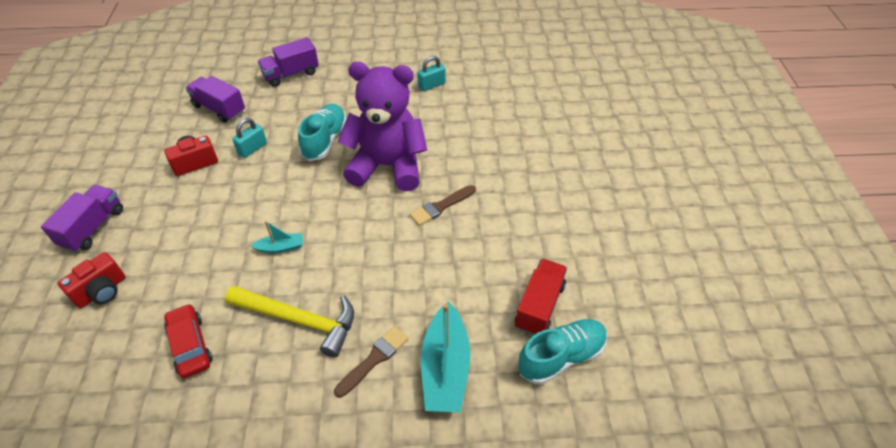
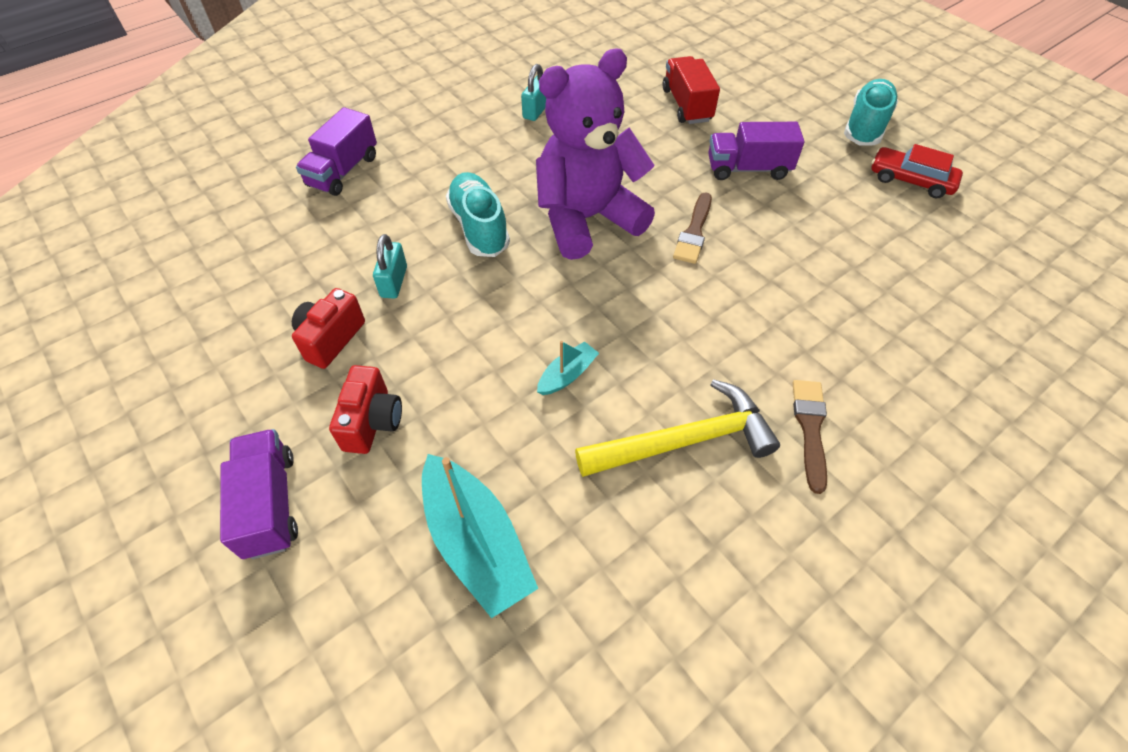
camera: 35 degrees left, 5 degrees up
(102, 291) = (385, 575): red camera -> red camera (372, 422)
(190, 345) = (589, 556): red car -> red car (910, 180)
(219, 109) = (288, 257): purple truck -> purple truck (748, 169)
(445, 368) = (885, 390): turquoise boat -> turquoise boat (476, 542)
(539, 306) = (896, 276): red truck -> red truck (686, 105)
(561, 357) = (967, 312): turquoise shoe -> turquoise shoe (865, 126)

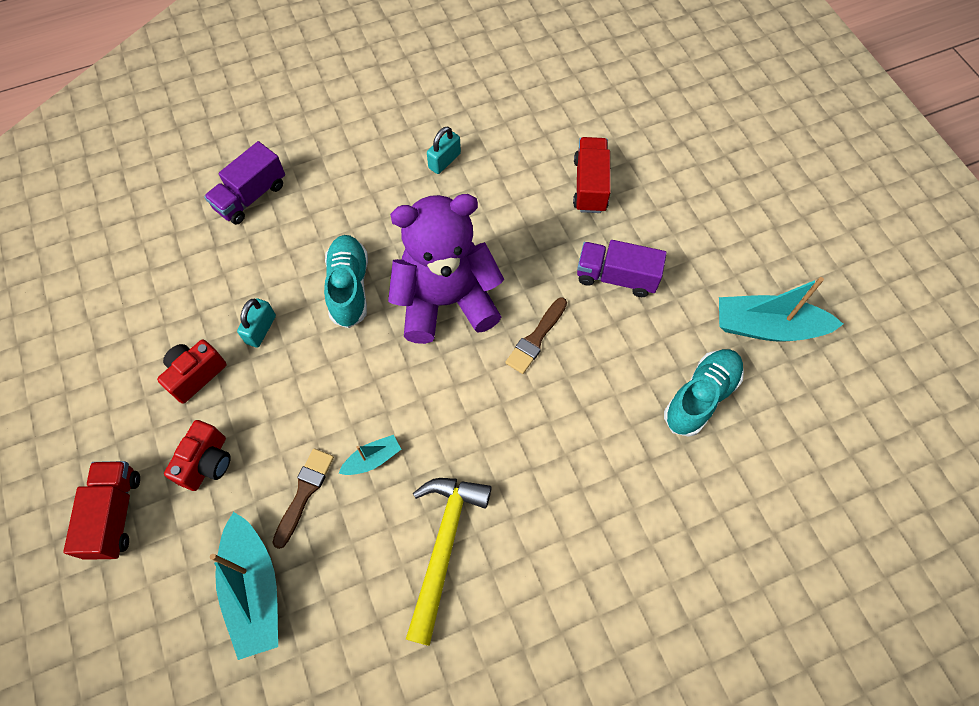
camera: 15 degrees right, 10 degrees up
(270, 504) = (115, 514): purple truck -> red truck
(685, 441) = (444, 546): yellow hammer -> yellow hammer turned 75 degrees counterclockwise
(810, 428) = (551, 563): brown brush -> brown brush (304, 493)
(865, 126) = (755, 251): turquoise shoe -> turquoise shoe (700, 397)
(910, 180) = (767, 327): red car -> turquoise boat

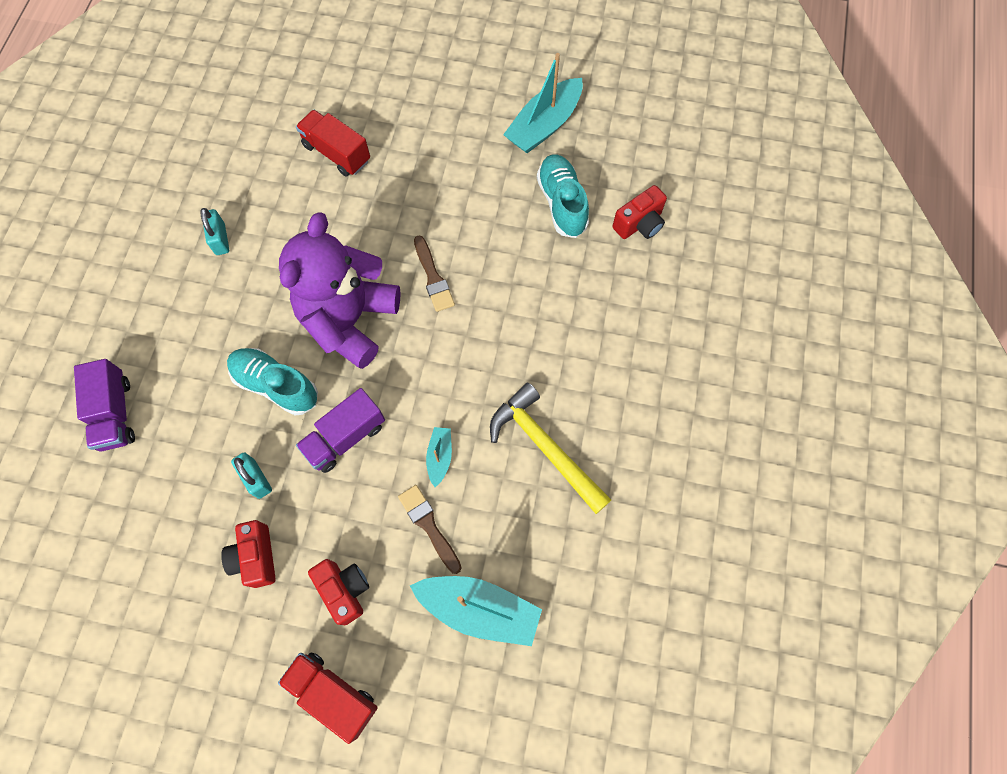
camera: 55 degrees left, 5 degrees up
(616, 277) = (428, 190): purple truck -> purple truck (345, 437)
(740, 484) = (639, 224): none -> red camera

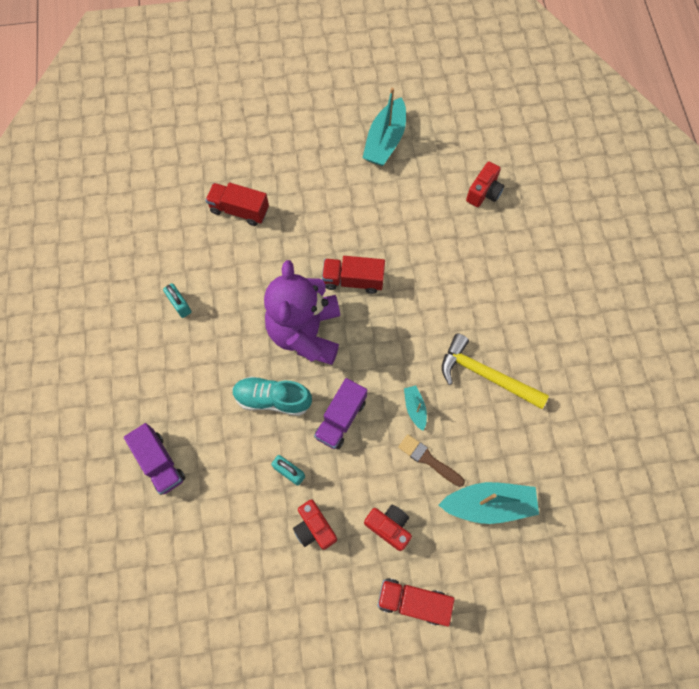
camera: 20 degrees left, 0 degrees up
(433, 277) = (353, 280): brown brush -> red truck
(562, 203) = (422, 195): turquoise shoe -> none

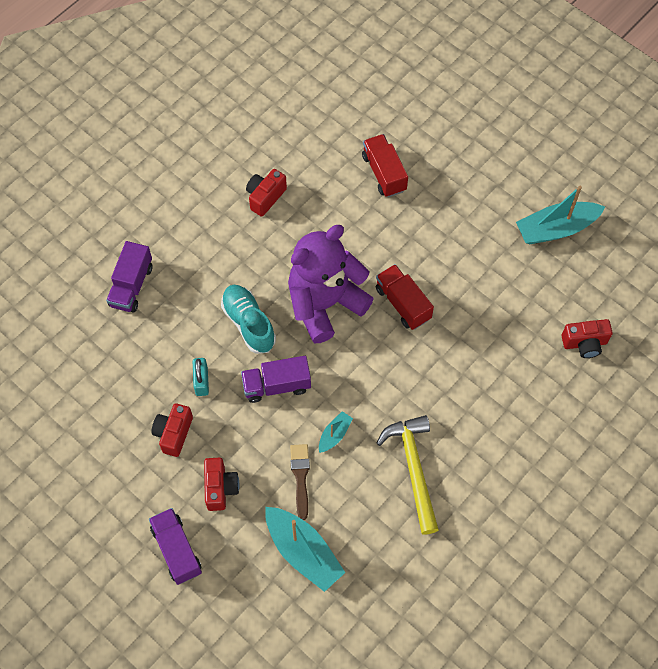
camera: 50 degrees right, 5 degrees down
(180, 305) = (265, 197): turquoise padlock -> red camera
(413, 601) = (177, 550): red truck -> purple truck

